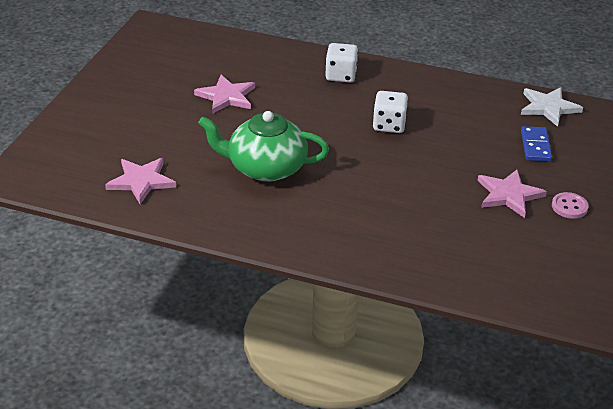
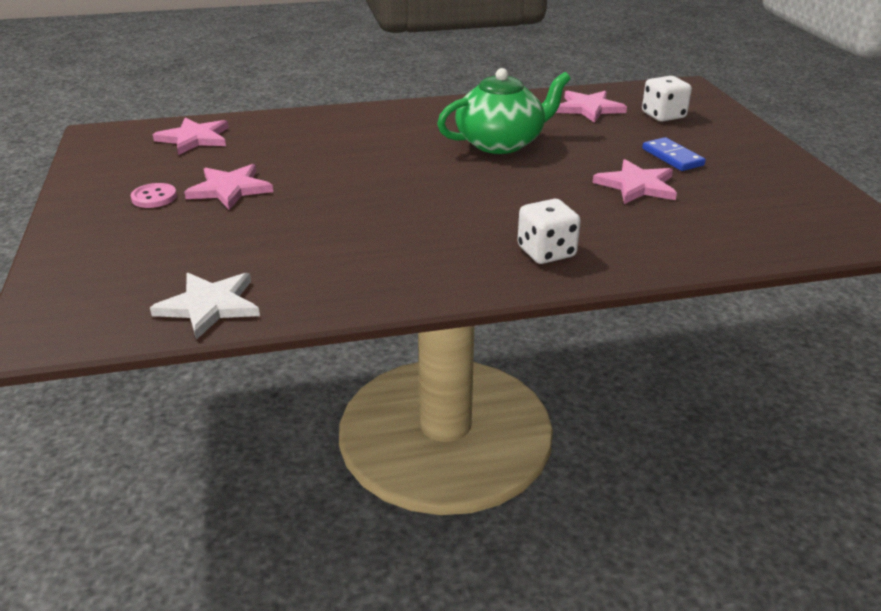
camera: 150 degrees right, 5 degrees down
(389, 125) = (419, 214): white dice -> white dice (663, 115)
(520, 275) = (194, 138): none -> pink star
(535, 146) = (213, 246): blue domino -> blue domino (672, 157)

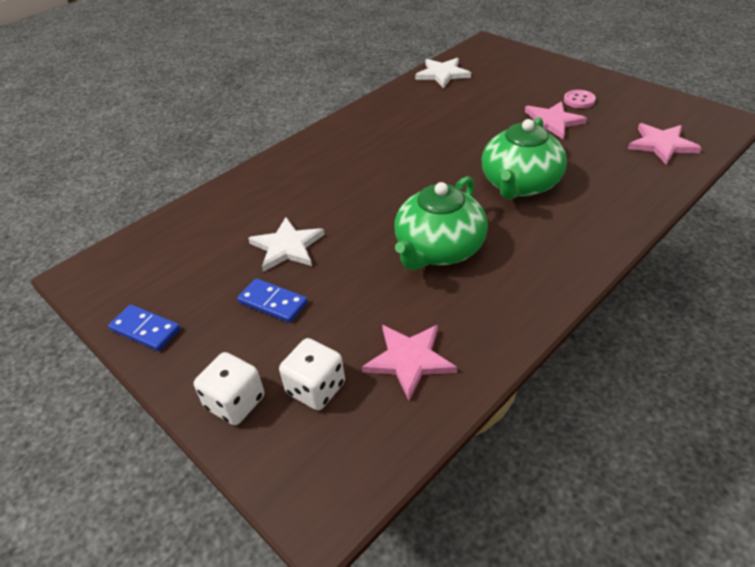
camera: 150 degrees right, 10 degrees up
(365, 156) = (520, 184): none -> green teapot
(546, 252) = (312, 161): white dice -> white dice (235, 402)
(637, 185) = (287, 247): pink star -> white star
(797, 175) = (145, 329): none -> blue domino

